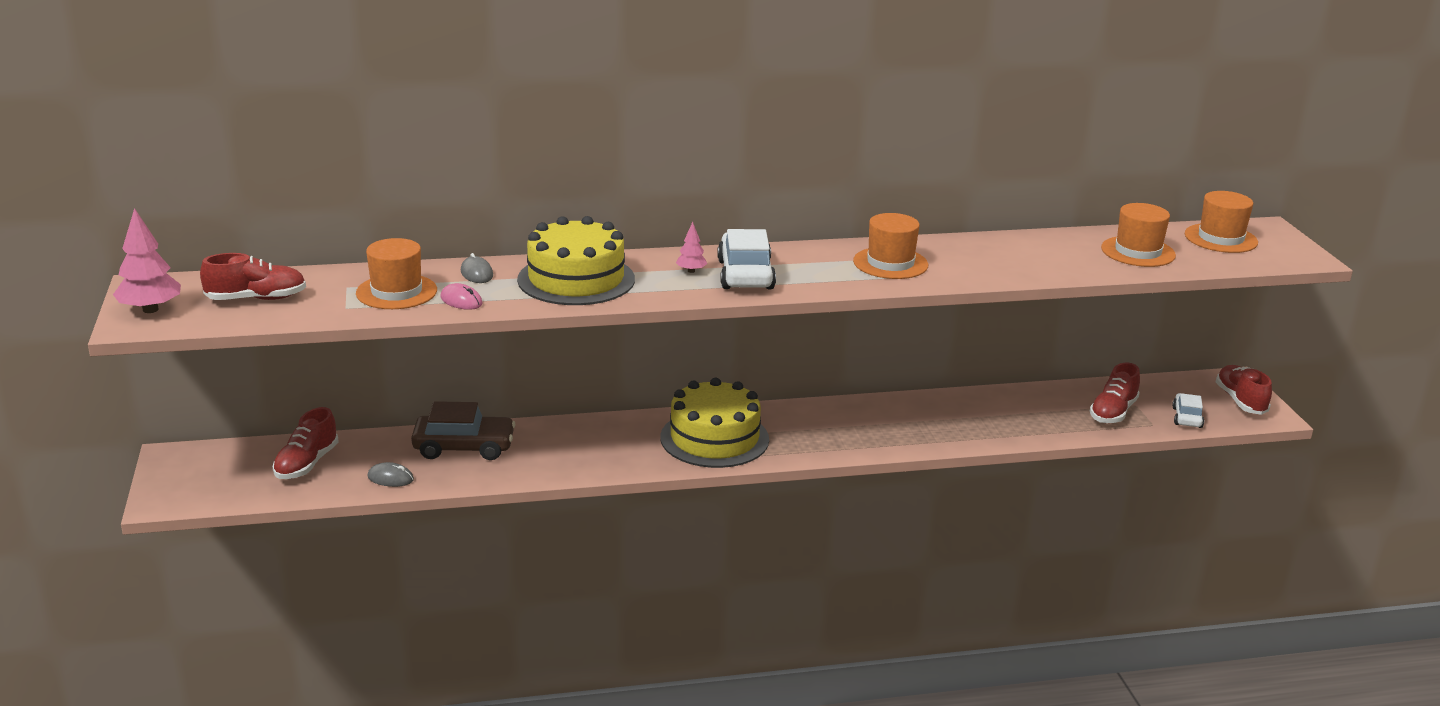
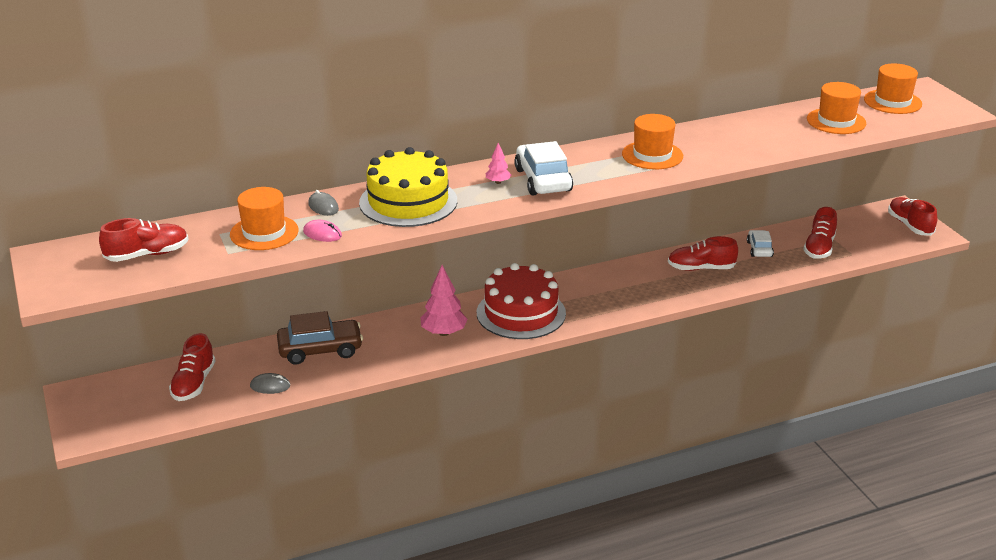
camera: 10 degrees left, 5 degrees up
(150, 310) = (60, 277): pink tree -> pink tree (444, 332)
(714, 438) = (521, 313): yellow cake -> red cake
(954, 417) = (701, 268): none -> red shoe
(1187, 417) = (875, 245): white car -> white car (759, 249)

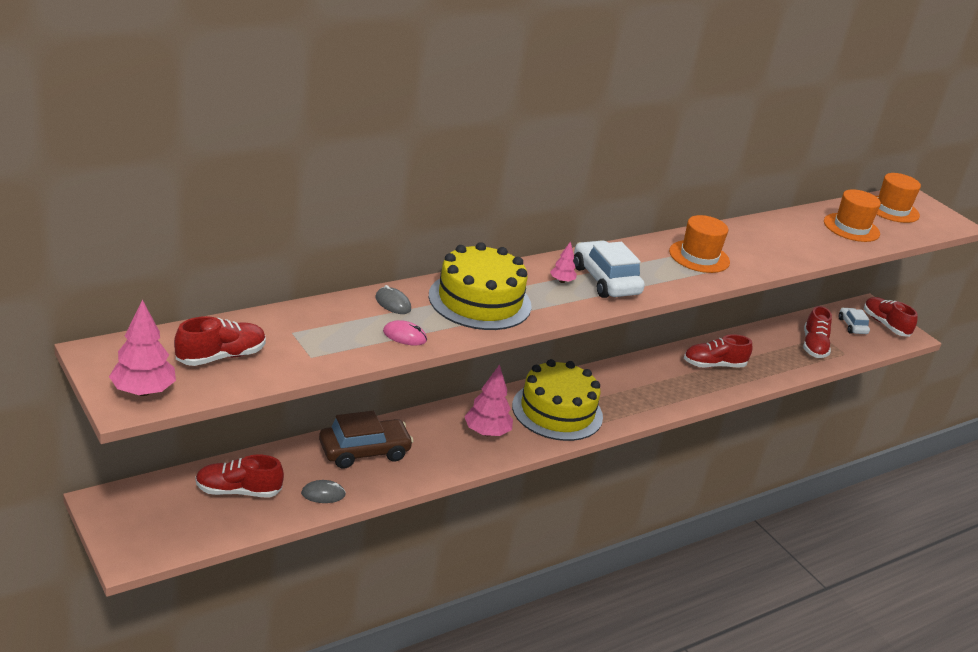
camera: 15 degrees left, 0 degrees up
(69, 283) = (143, 391): none -> pink tree
(194, 383) = (238, 491): red shoe -> red shoe turned 90 degrees clockwise
(264, 232) = (341, 333): orange hat -> none
(521, 313) = (557, 411): red cake -> yellow cake
(759, 249) = (760, 346): white car -> white car (852, 326)

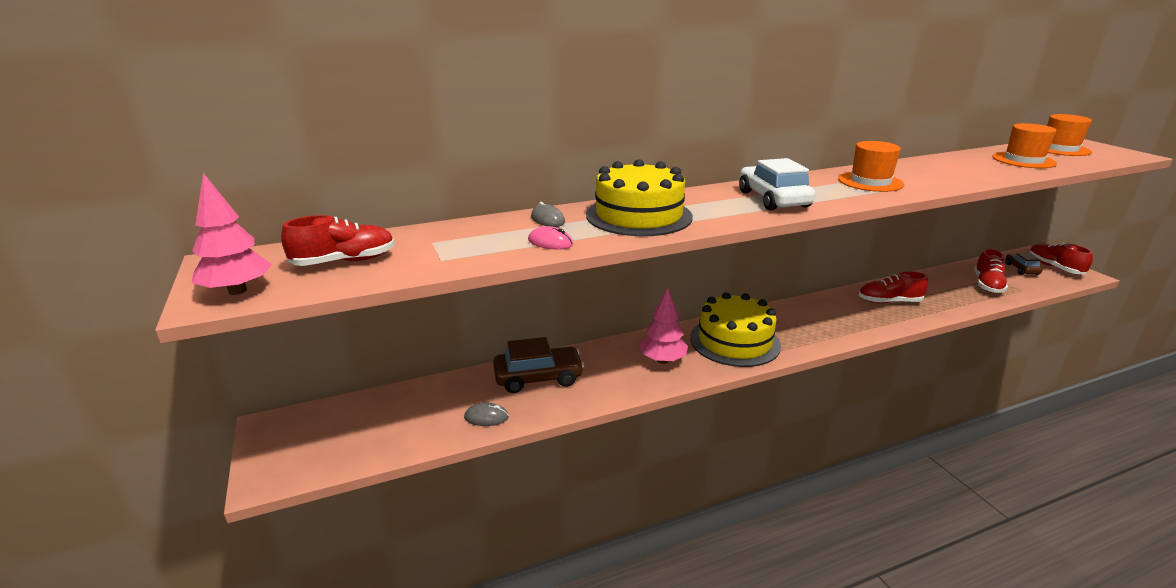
camera: 15 degrees right, 5 degrees down
(238, 491) = (403, 414): red shoe -> none
(562, 281) = (727, 201): pink tree -> none
(852, 326) = (1021, 269): white car -> brown car

